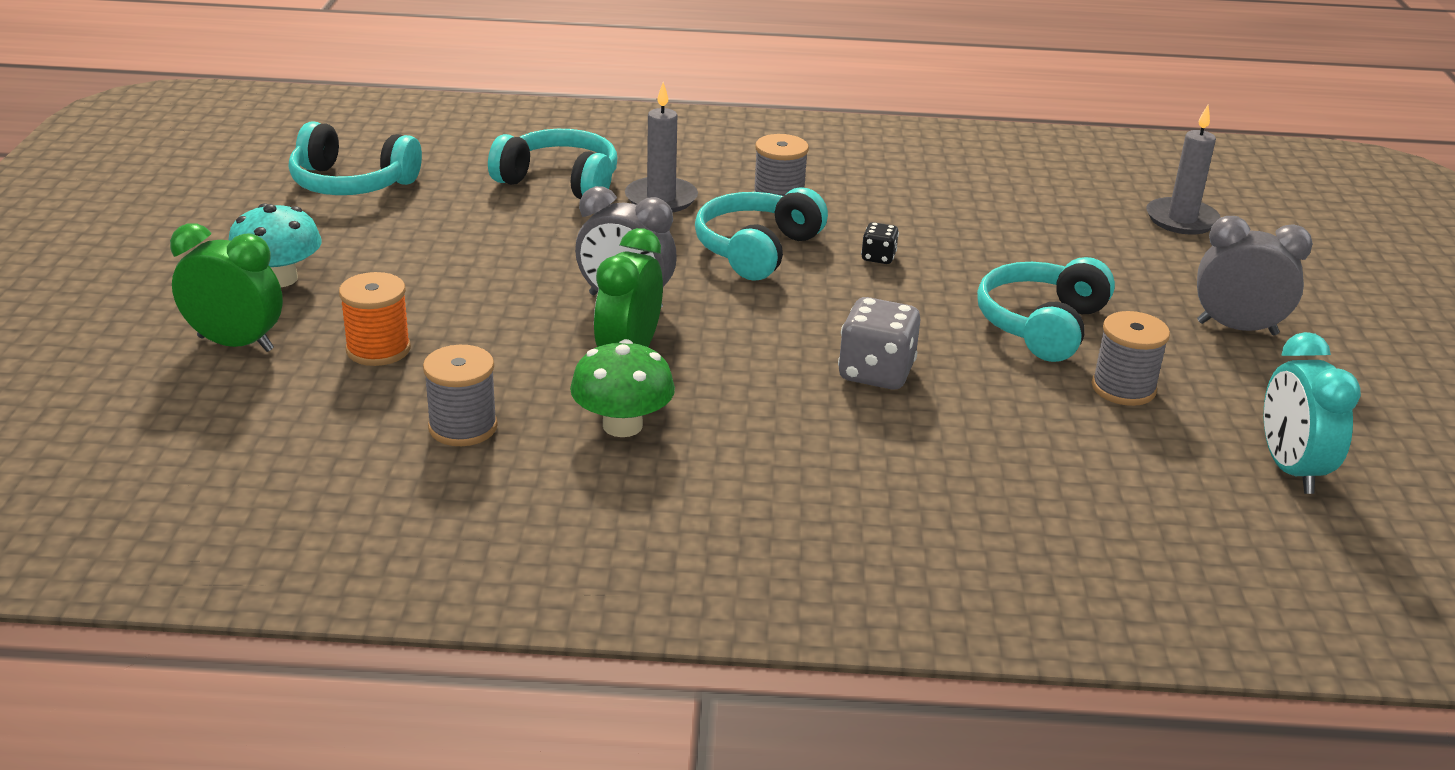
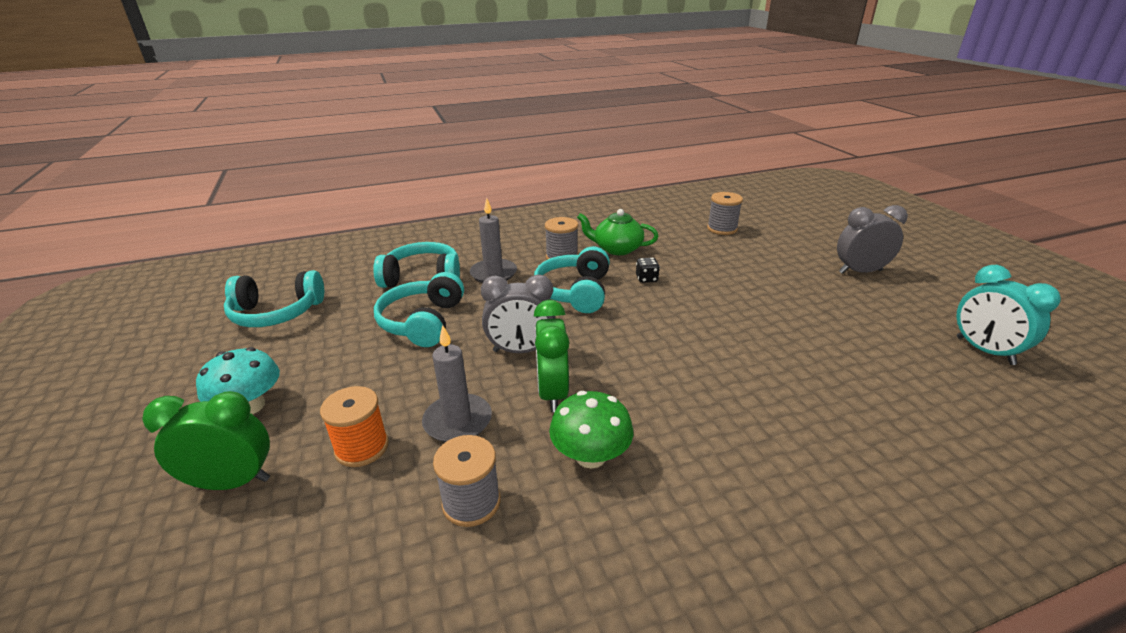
camera: 20 degrees left, 0 degrees up
(873, 206) = (617, 249): none -> green teapot
(876, 373) = (714, 357): grey dice -> none
(1041, 325) = (769, 297): turquoise headphones -> turquoise headphones (423, 322)
(1123, 388) = (850, 325): grey spool -> grey spool (722, 229)
(1181, 220) = (770, 220): grey candle -> grey candle (458, 421)

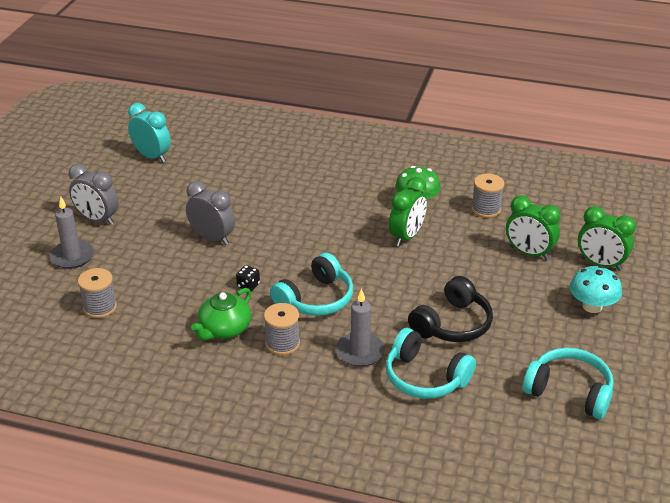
camera: 145 degrees left, 5 degrees up
(362, 447) = (529, 253): orange spool -> green clock
(423, 322) = (452, 324): turquoise headphones -> black headphones
(458, 421) = (470, 244): grey candle -> grey candle (72, 256)
(521, 351) = (401, 269): grey clock -> grey clock (212, 238)
(617, 249) = (224, 329): green teapot -> green teapot turned 75 degrees clockwise
(984, 351) = (152, 156): turquoise clock -> turquoise clock turned 60 degrees counterclockwise

